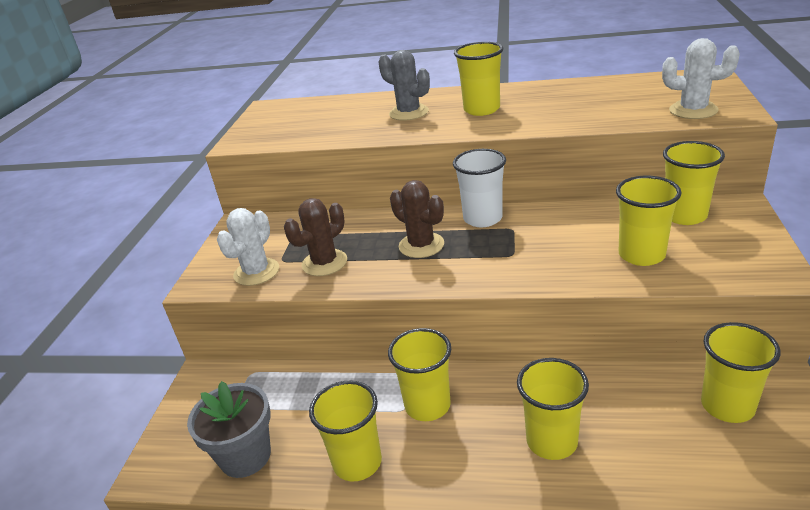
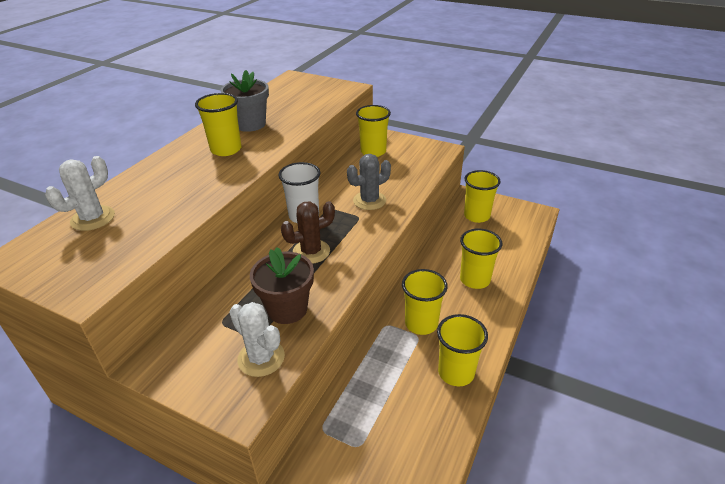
camera: 75 degrees left, 5 degrees up
(245, 456) = (421, 444): grey flower pot -> grey flower pot (250, 124)
(324, 263) = (287, 309): brown cactus -> brown flower pot
(409, 113) = (180, 179): grey cactus -> grey cactus (369, 201)
(641, 255) = (398, 176): yellow cup -> none
(693, 110) = (331, 94): white cactus -> white cactus (93, 218)

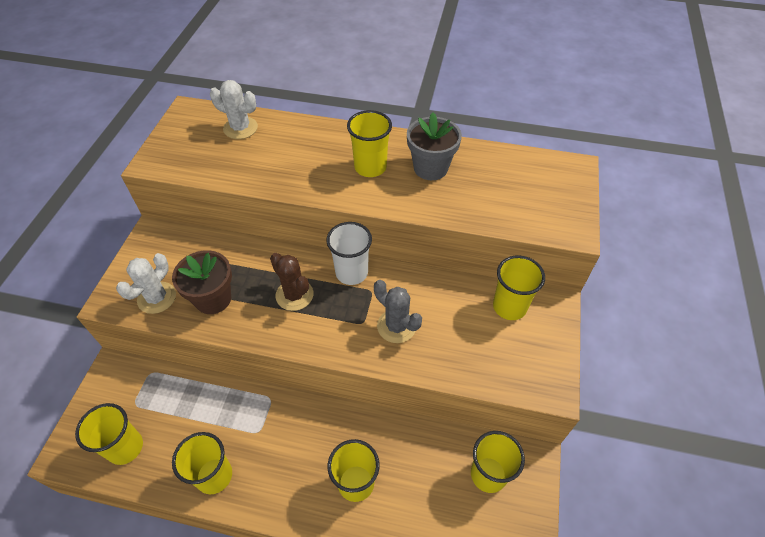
camera: 75 degrees right, 15 degrees up
(421, 323) = (276, 432): yellow cup -> yellow cup (125, 447)

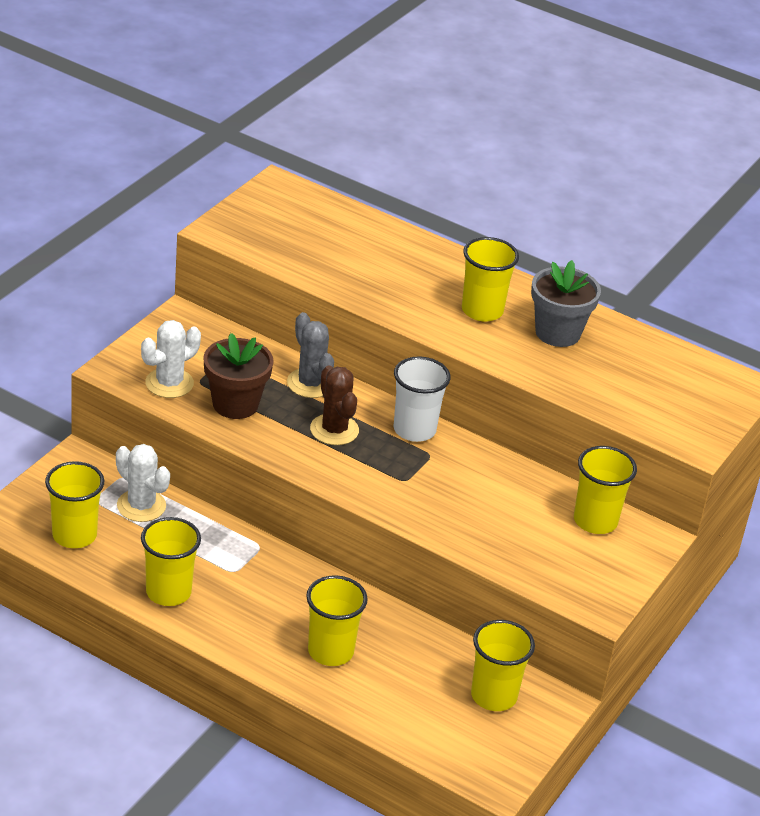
camera: 15 degrees right, 15 degrees down
(240, 128) = (338, 223): white cactus -> white cactus (141, 506)
(396, 326) = (444, 495): grey cactus -> grey cactus (310, 383)

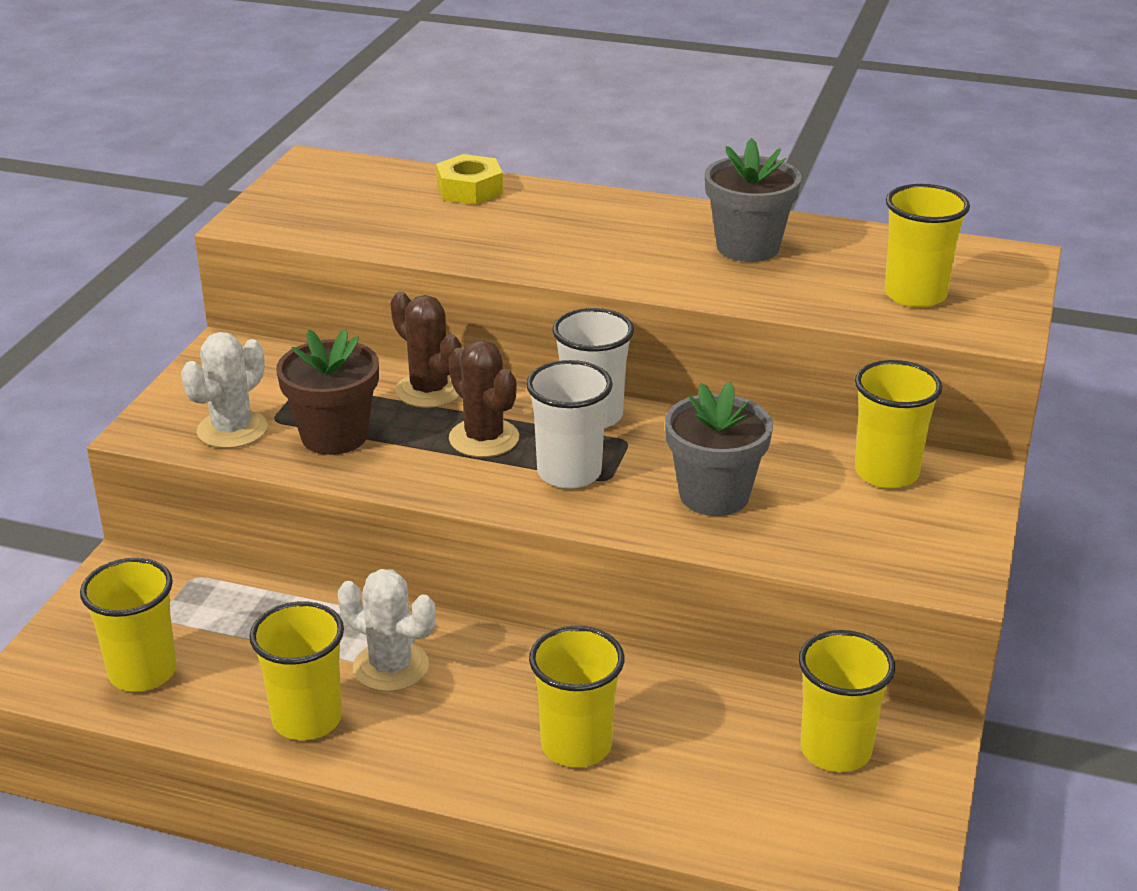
camera: 10 degrees left, 5 degrees down
(141, 506) = (231, 609): white cactus -> white cactus (391, 667)
(310, 383) = (429, 390): grey cactus -> brown cactus
(381, 236) = (470, 190): none -> yellow nut
(381, 469) = (569, 473): none -> white cup
(470, 509) = (714, 495): none -> grey flower pot
(482, 310) = (638, 242): yellow cup -> yellow cup (915, 295)

